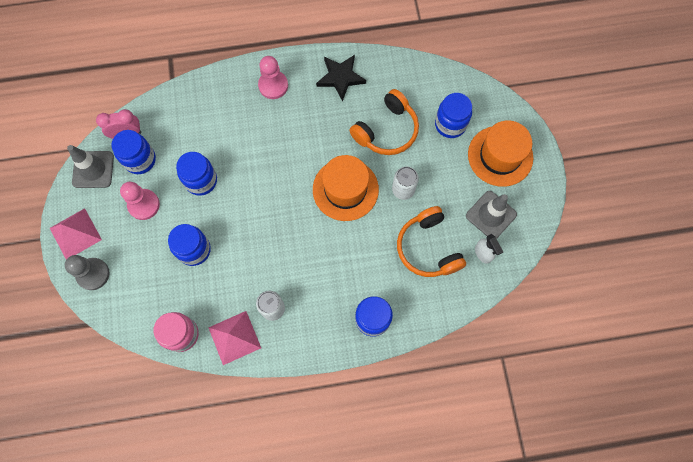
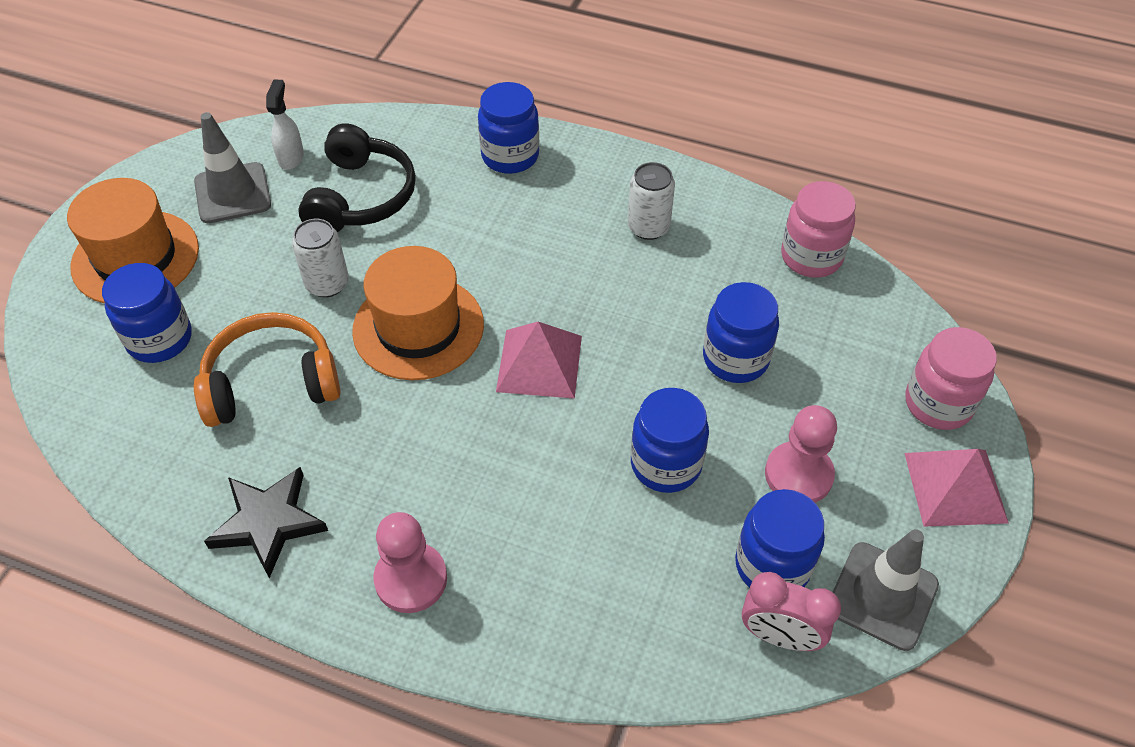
camera: 150 degrees left, 20 degrees down
(93, 274) = (938, 404): grey pawn -> pink jar
(234, 337) = (728, 219): pink pyramid -> pink pyramid (539, 363)
(428, 248) = (361, 197): orange headphones -> black headphones

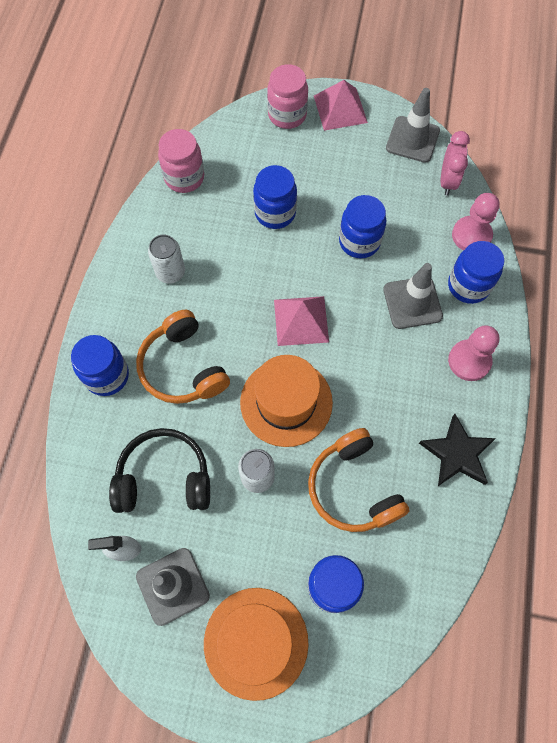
camera: 100 degrees left, 15 degrees up
(501, 226) = (182, 367): none -> orange headphones
(536, 518) = (412, 303): none -> grey traffic cone
(772, 565) = (409, 186): blue jar -> blue jar (468, 286)
(798, 475) = (350, 177): pink pawn -> pink pawn (471, 235)

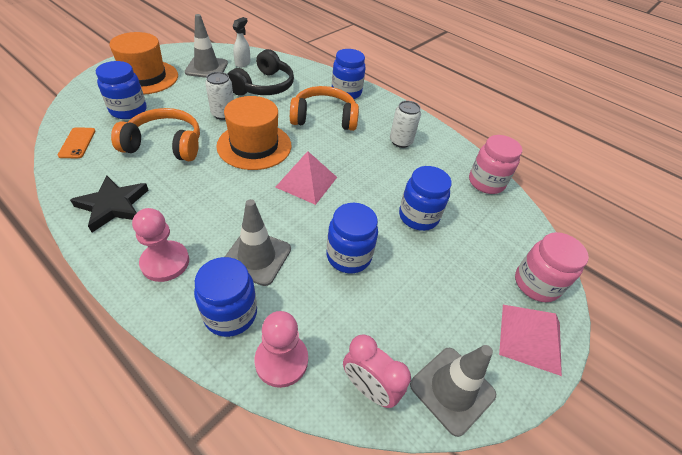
camera: 115 degrees right, 20 degrees down
(421, 577) = (77, 143): none -> orange phone

